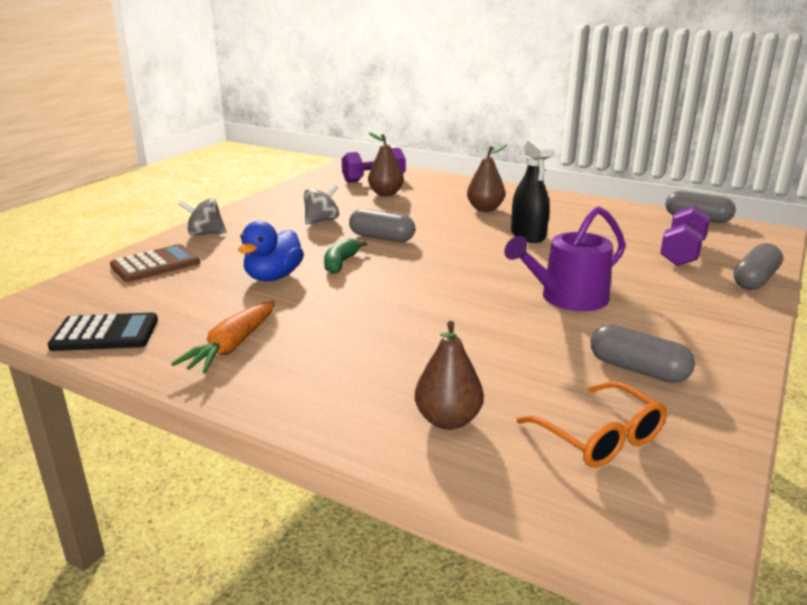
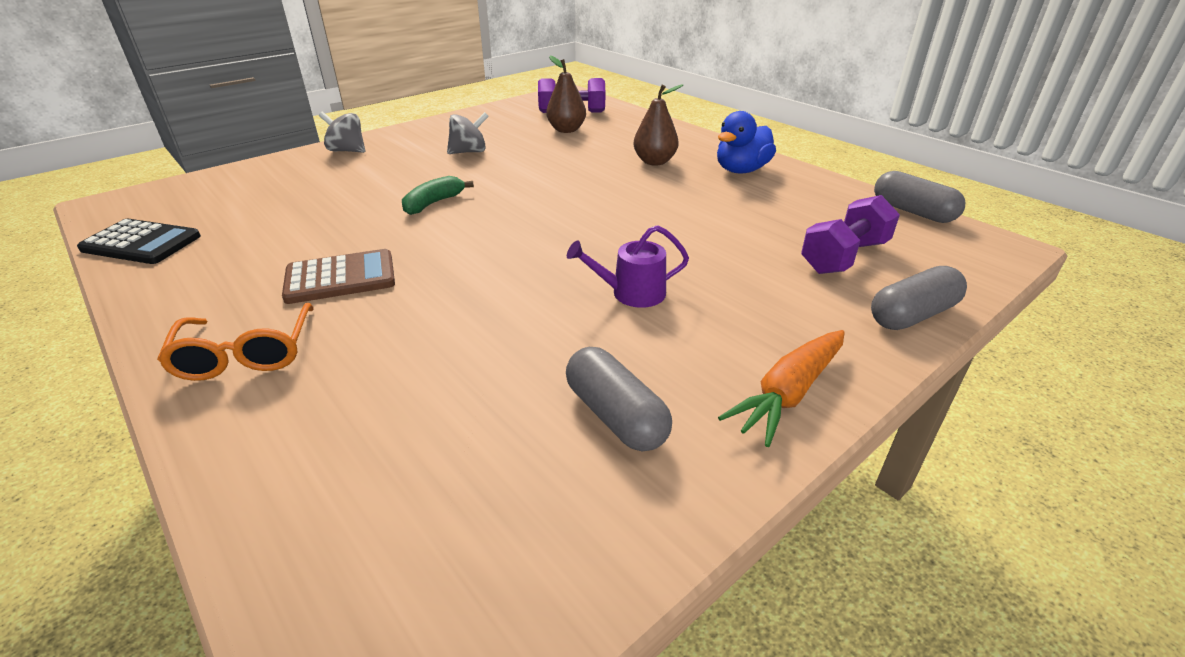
camera: 20 degrees right, 10 degrees up
(155, 265) = (267, 177): brown calculator -> brown calculator (340, 278)
(232, 346) = (226, 280): orange carrot -> orange carrot (788, 393)
(273, 277) = (353, 208): blue duck -> blue duck (741, 170)
(382, 238) = (506, 180): grey capsule -> none
(448, 420) = (321, 428): brown pear -> none
(528, 235) = (670, 201): black spray bottle -> none
(568, 298) = (631, 293): purple watering can -> purple watering can, size x0.63
(599, 437) = (462, 507): orange glasses -> orange glasses (246, 354)

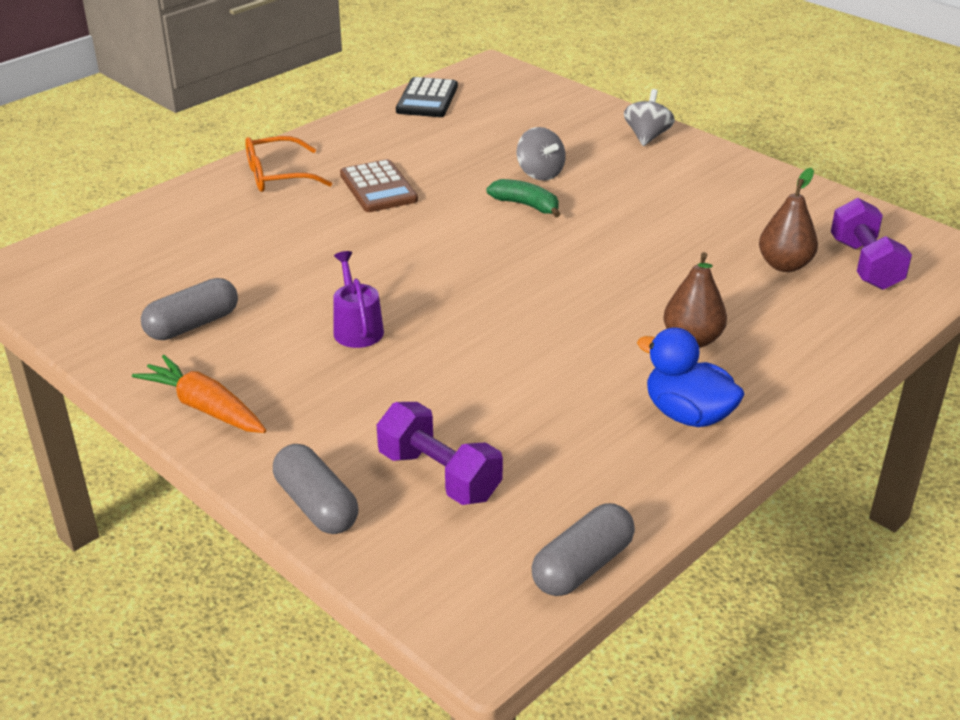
camera: 85 degrees right, 0 degrees up
(469, 152) = (673, 206): grey spinning top -> grey spinning top (540, 173)

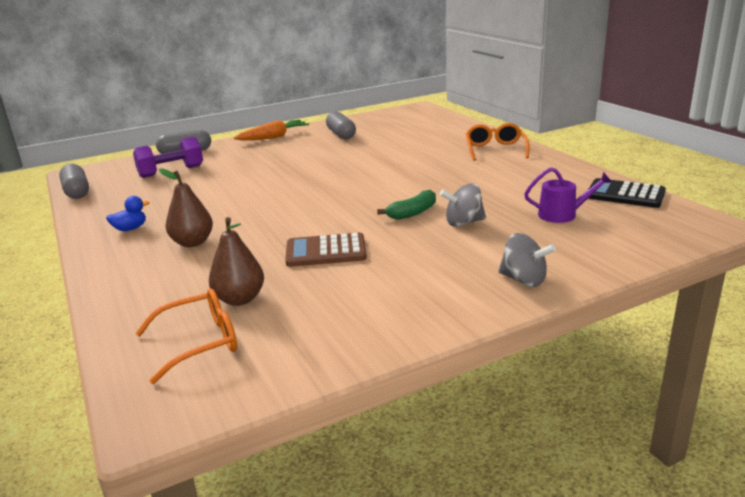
camera: 110 degrees right, 10 degrees down
(357, 328) = (305, 162): purple watering can -> purple watering can (562, 215)
(378, 187) = (465, 172): brown calculator -> brown calculator (326, 251)
(687, 414) = (130, 229): blue duck -> blue duck, size x0.57
(865, 264) = (199, 342): purple dumbbell -> orange glasses

